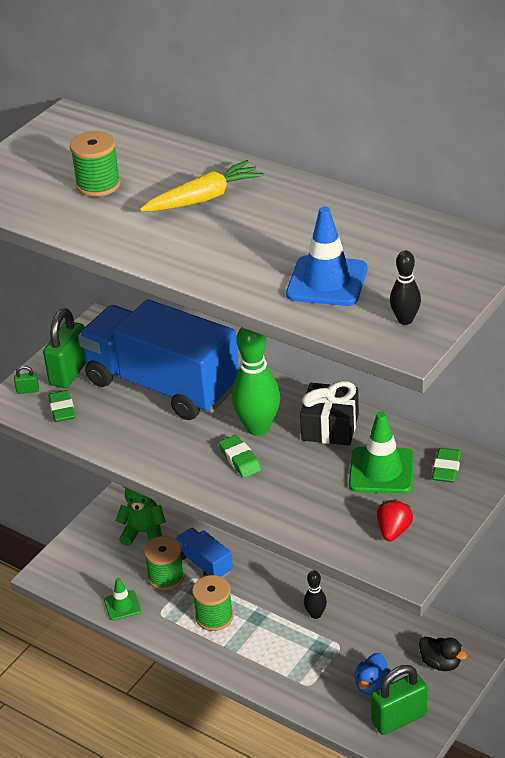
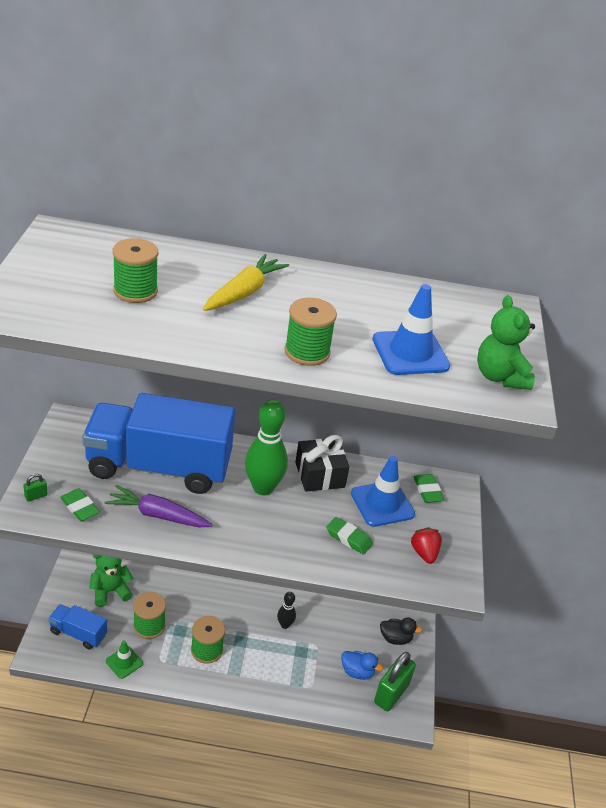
camera: 35 degrees left, 0 degrees up
(69, 372) = (67, 471): green padlock -> none
(132, 432) = (158, 515): none -> purple carrot
(204, 564) = (175, 606): blue truck -> blue truck (78, 633)
(218, 265) = (307, 352): none -> green spool
(240, 459) = (266, 520): green eraser -> green eraser (348, 538)
(372, 685) = (357, 672): blue duck -> blue duck turned 60 degrees counterclockwise
(381, 471) = (382, 504): green traffic cone -> blue traffic cone
(405, 320) = (500, 377): black bowling pin -> green teddy bear

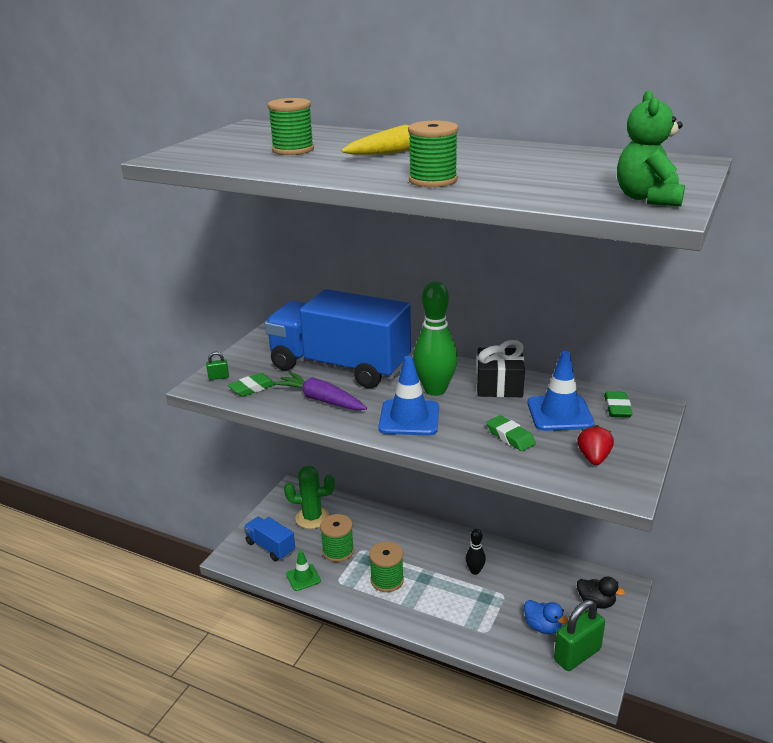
camera: 25 degrees right, 10 degrees down
(80, 507) = (252, 388): green eraser -> green eraser turned 75 degrees clockwise
(110, 591) = (312, 518): green teddy bear -> green cactus
(410, 353) = (548, 183): blue traffic cone -> blue traffic cone (409, 418)

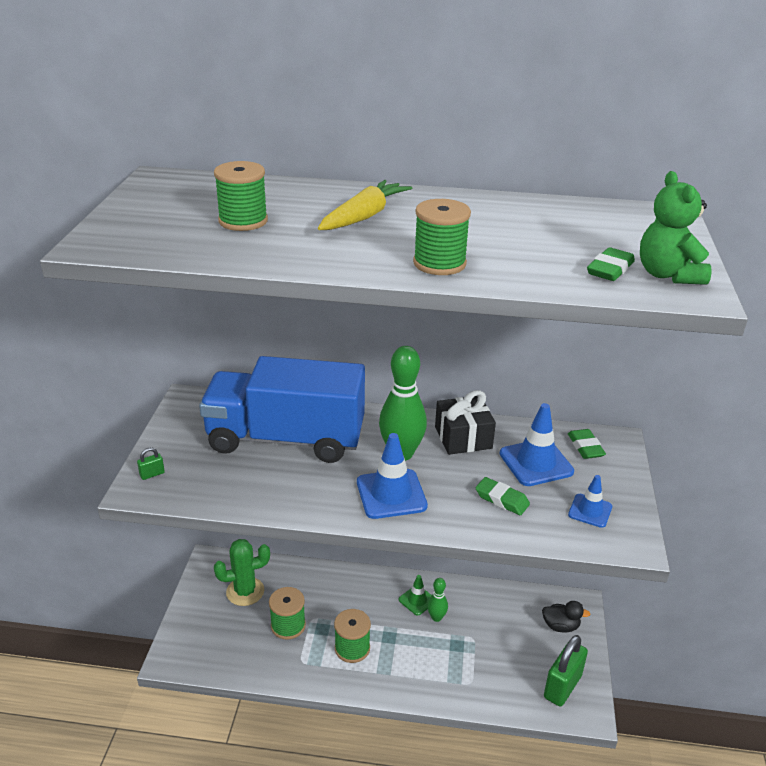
camera: 20 degrees left, 5 degrees up
(252, 388) = (200, 483): green eraser -> green eraser (610, 269)
(270, 547) = (211, 637): blue truck -> none
(303, 577) = (262, 665): green traffic cone -> green traffic cone (417, 600)
(321, 400) = (286, 486): purple carrot -> none
(475, 571) = (436, 617): black bowling pin -> green bowling pin
(542, 627) = (521, 664): blue duck -> none
(594, 458) = (590, 511): red strawberry -> blue traffic cone

